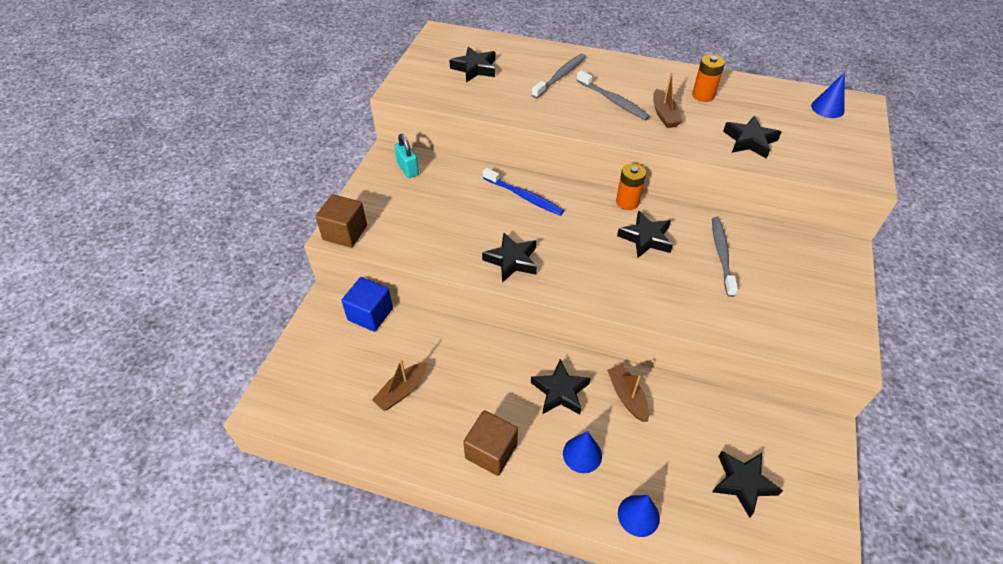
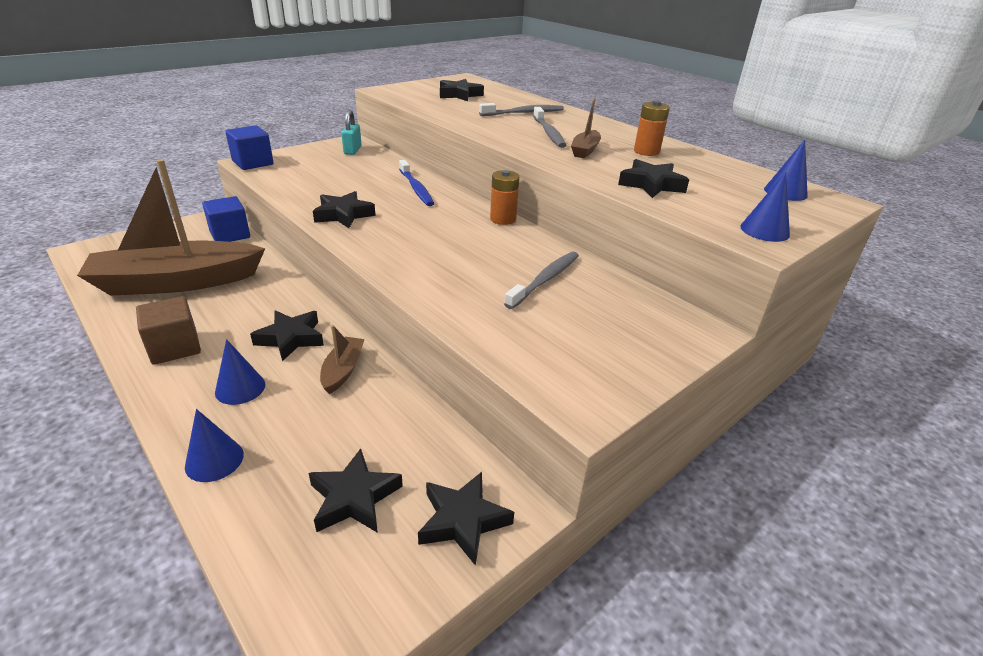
camera: 30 degrees right, 15 degrees down
(345, 233) = (253, 163): brown cube -> blue cube
(401, 391) = (177, 282): brown boat -> brown boat, size x2.43
(646, 238) = (484, 243): black star -> black star (463, 521)
(856, 163) = (764, 230): none -> blue cone

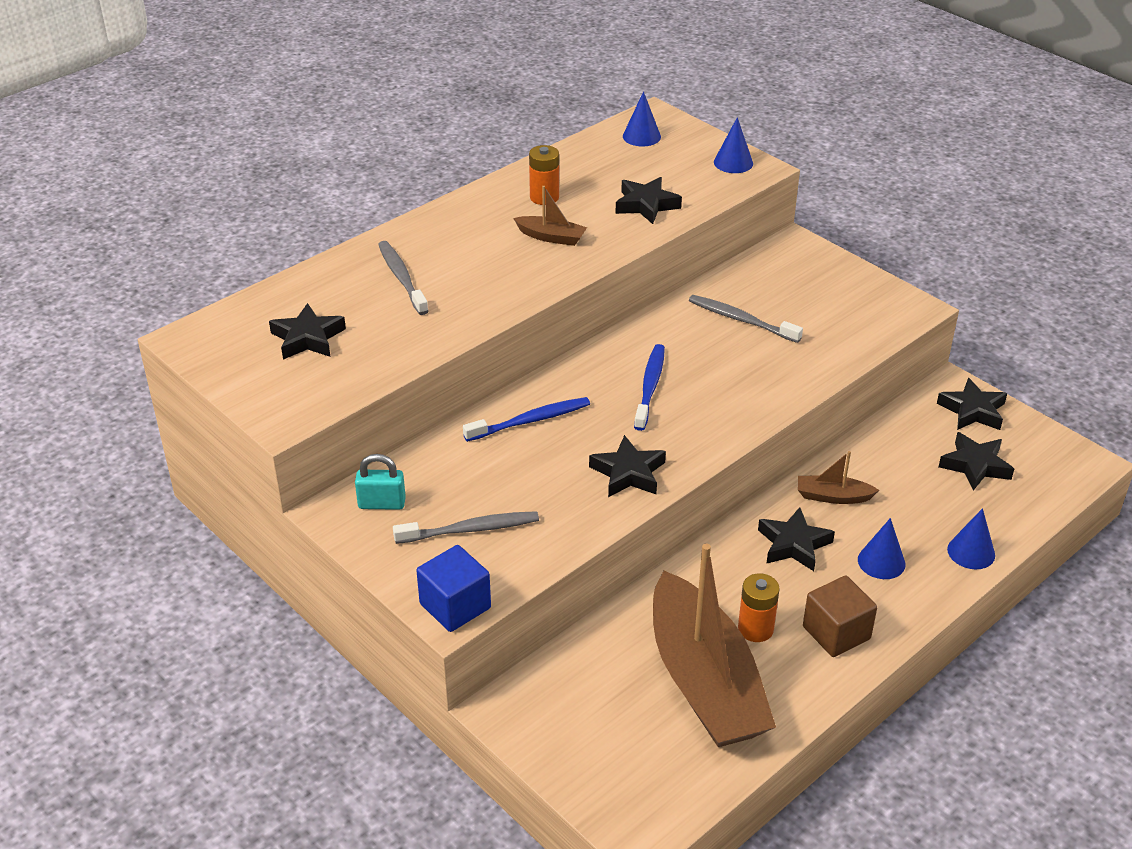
camera: 90 degrees left, 5 degrees up
(230, 235) = (559, 671): blue cube -> none
(446, 230) = (650, 387): none -> blue toothbrush
(503, 219) = (610, 346): orange battery -> orange battery (755, 629)
(548, 133) = (490, 260): grey toothbrush -> grey toothbrush (470, 530)

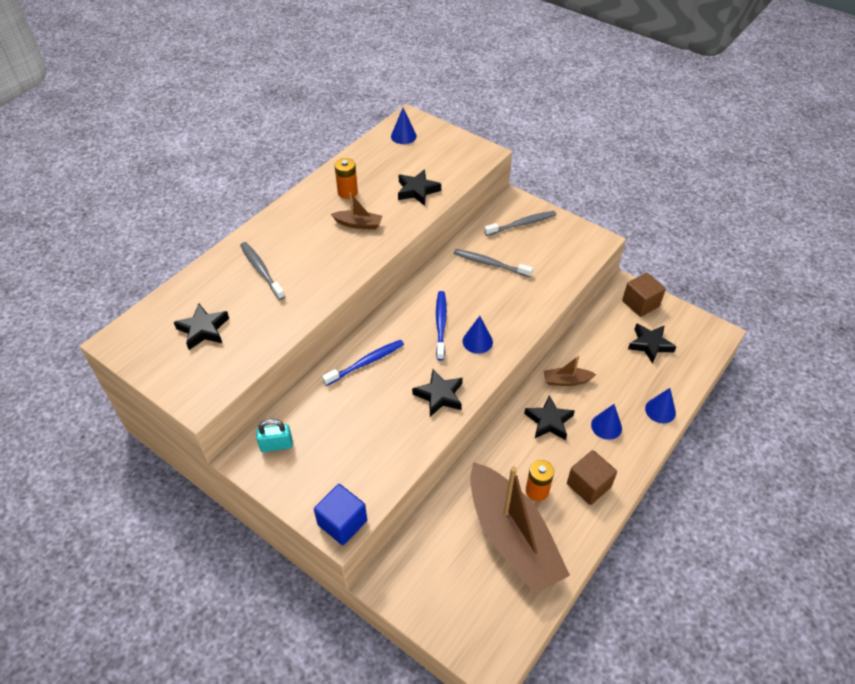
camera: 10 degrees left, 10 degrees up
(470, 530) = (341, 457): grey toothbrush -> grey toothbrush (522, 224)
(733, 163) = (468, 150): blue cone -> blue cone (477, 341)
(972, 411) = (640, 303): black star -> brown cube

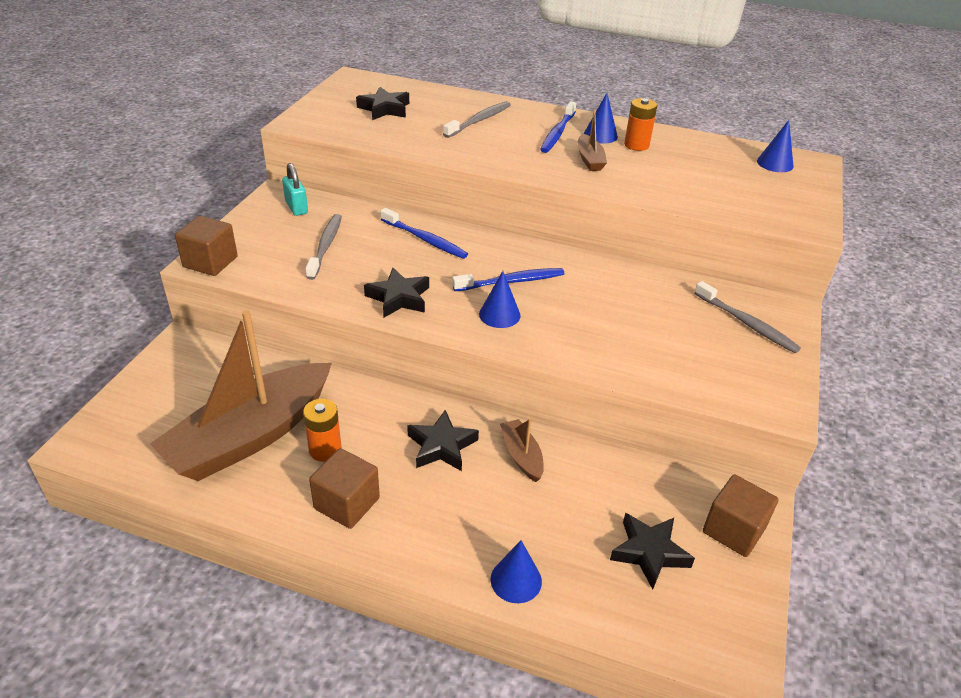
camera: 70 degrees right, 10 degrees down
(307, 229) = (557, 133): none -> blue toothbrush
(342, 522) = (210, 262): blue cube -> brown cube
(417, 190) = (682, 187): black star -> none
(490, 264) = (644, 305): grey toothbrush -> grey toothbrush (326, 246)
(606, 426) = (457, 512): blue cone -> blue cone (600, 135)

